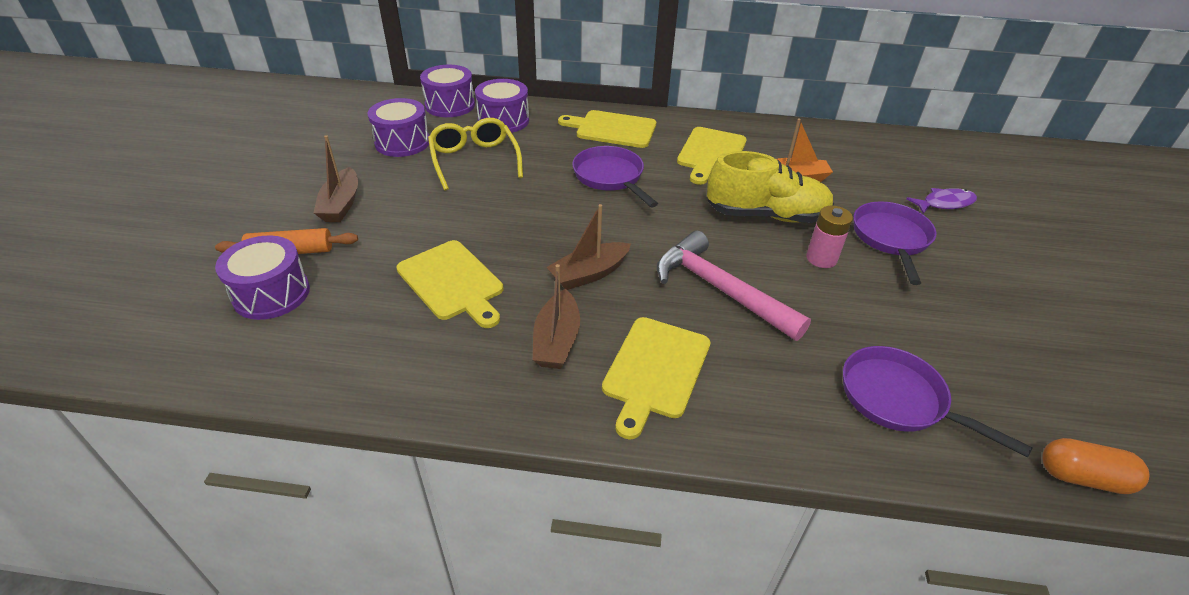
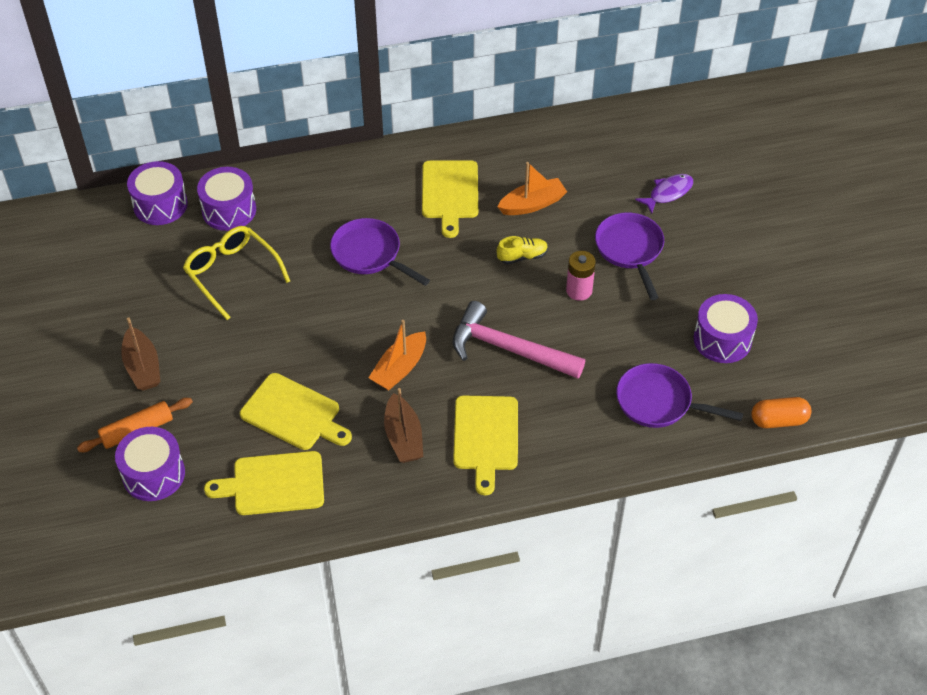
camera: 20 degrees left, 10 degrees up
(402, 142) = (146, 273): purple drum -> purple drum (722, 339)
(589, 274) = (399, 368): brown boat -> orange boat
(612, 129) = (343, 188): yellow cutting board -> yellow cutting board (273, 484)
(766, 215) = (522, 256): yellow shoe -> yellow shoe, size x0.47

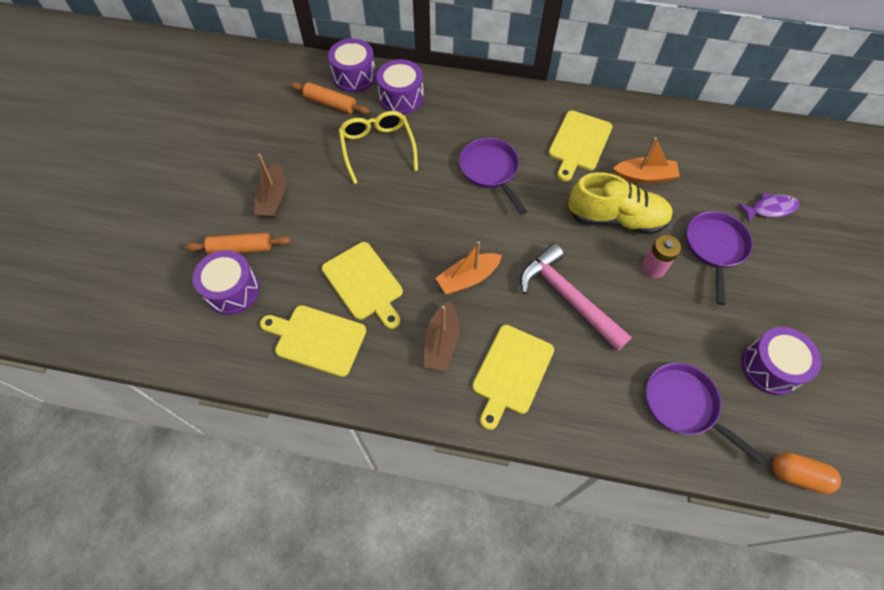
camera: 25 degrees right, 10 degrees up
(149, 244) = (330, 104): none -> orange rolling pin
(522, 256) = (616, 219): yellow shoe -> yellow shoe, size x2.12

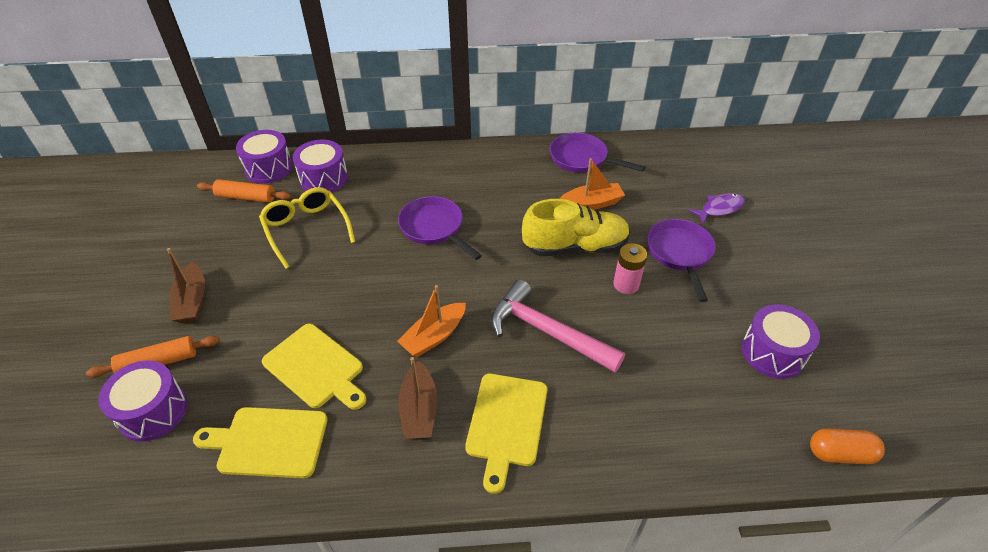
camera: 15 degrees left, 15 degrees down
(579, 143) = (518, 186): yellow cutting board -> none
(684, 405) = (701, 411): purple pan -> purple pan (582, 159)

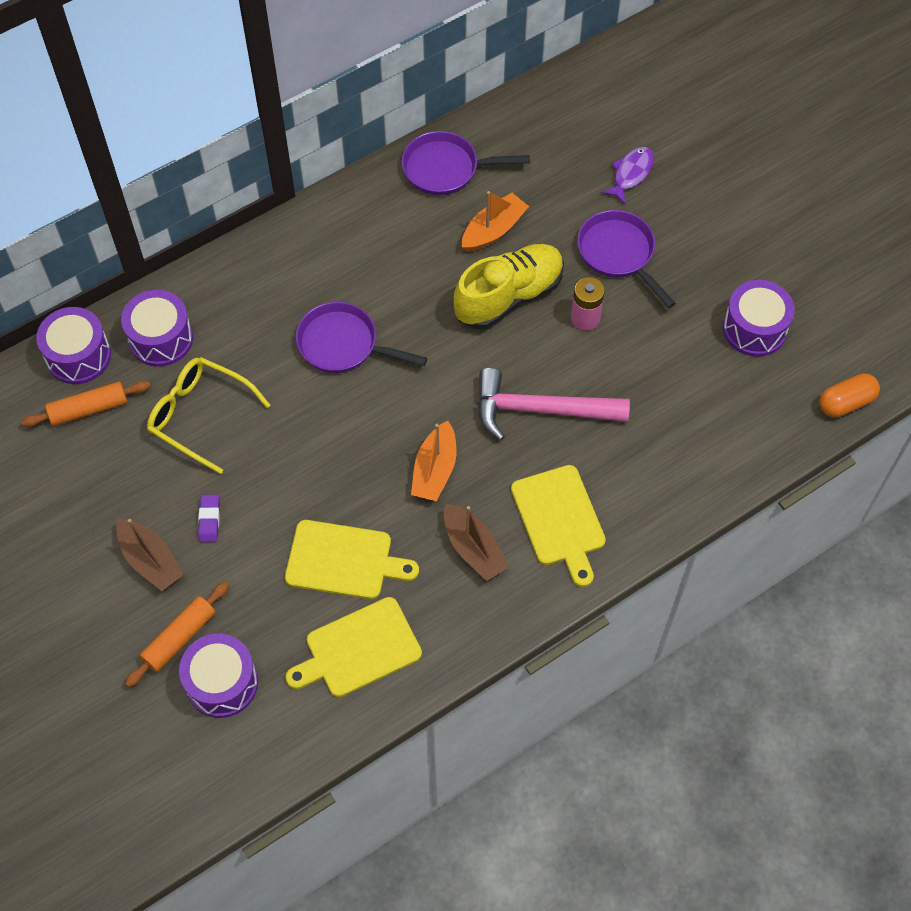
camera: 30 degrees left, 15 degrees up
(252, 294) = (209, 520): none -> purple eraser

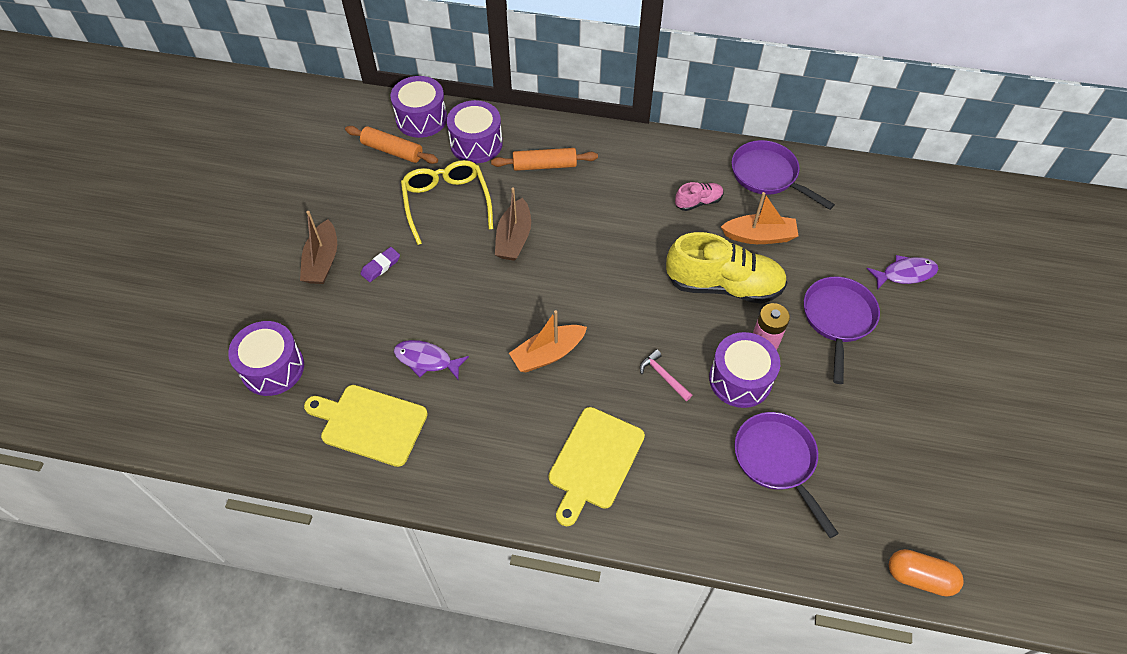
camera: 45 degrees right, 5 degrees down
(179, 638) = (283, 319): orange rolling pin -> orange rolling pin (544, 165)
(343, 344) = (579, 230): purple pan -> purple pan (777, 461)
(344, 561) = (426, 360): yellow cutting board -> purple fish
(415, 239) = (698, 202): none -> pink shoe
(473, 549) = (514, 427): brown boat -> brown boat (514, 238)
(539, 410) = (663, 376): pink hammer -> pink hammer, size x0.42
(754, 329) = (895, 456): purple drum -> purple drum (740, 379)

